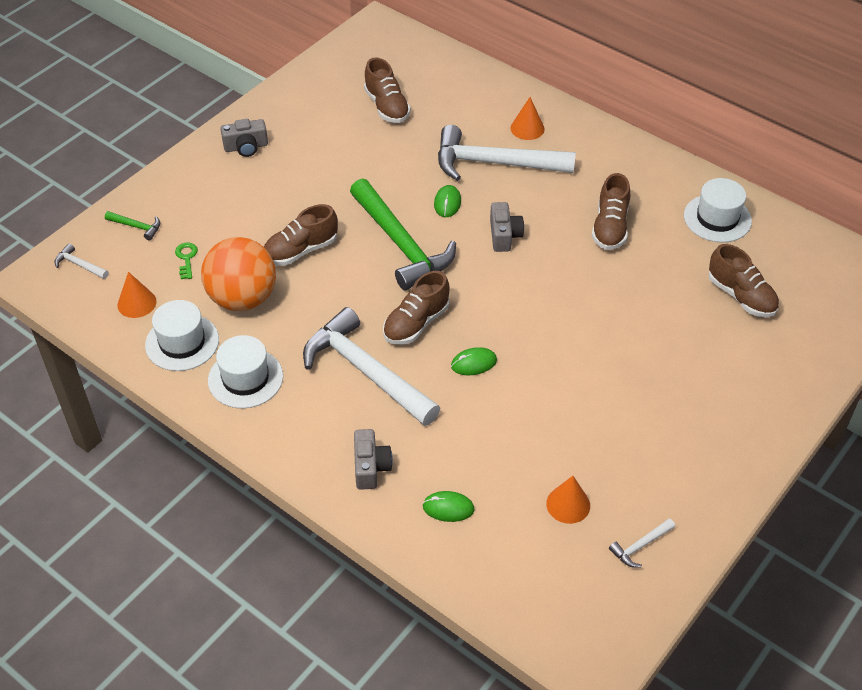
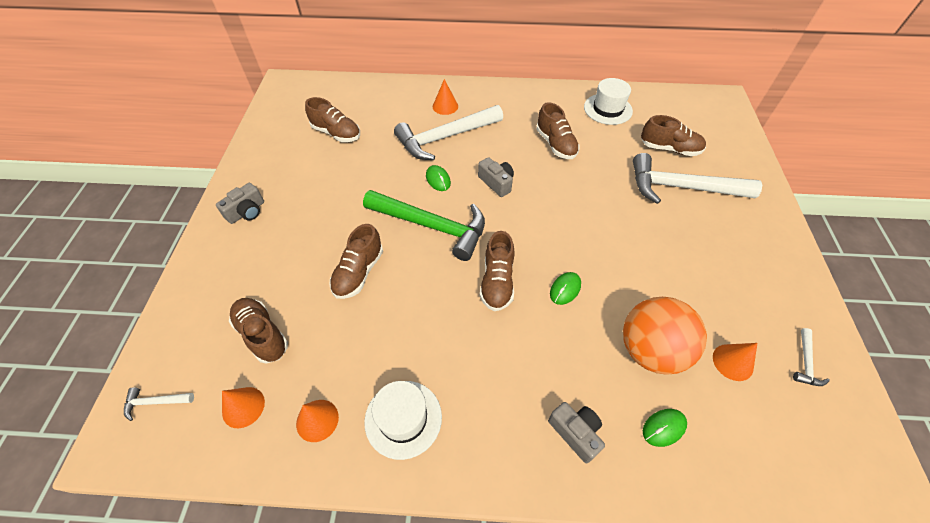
camera: 35 degrees left, 5 degrees up
(137, 227) = (192, 331): green hammer -> none
(182, 342) = (317, 420): white hat -> orange cone
(186, 258) = (262, 334): green key -> brown shoe
(243, 298) = (342, 342): orange ball -> orange ball (650, 350)
(365, 371) = (495, 346): white hammer -> white hammer (681, 187)

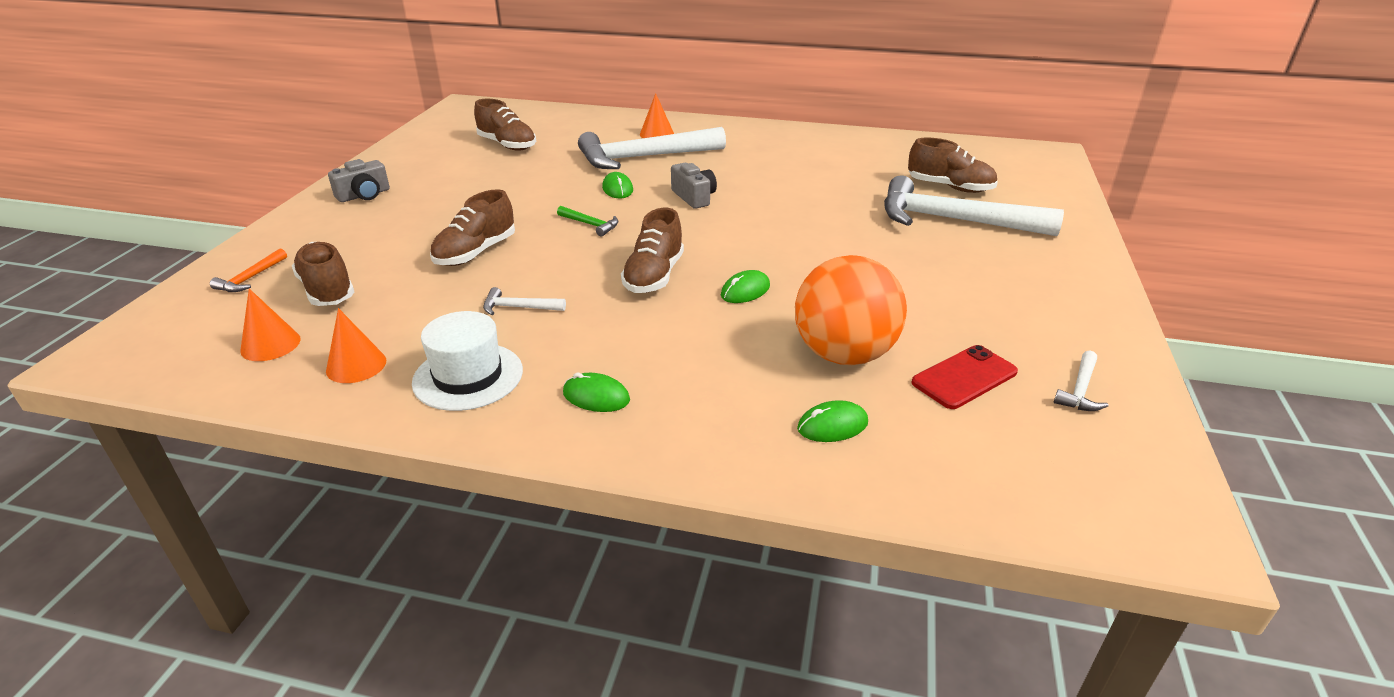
camera: 10 degrees right, 20 degrees down
(155, 402) = (168, 329): white hammer -> white hammer (518, 307)
(196, 329) = (250, 278): none -> orange hammer
(432, 226) = (591, 225): green hammer -> green hammer, size x0.40
(500, 425) = (596, 396): none -> green mouse
(555, 144) = (790, 173): brown shoe -> none
(575, 433) = (699, 415): grey camera -> none
(608, 109) = (876, 150): white hat -> none
(732, 362) = (964, 377): orange cone -> red phone

